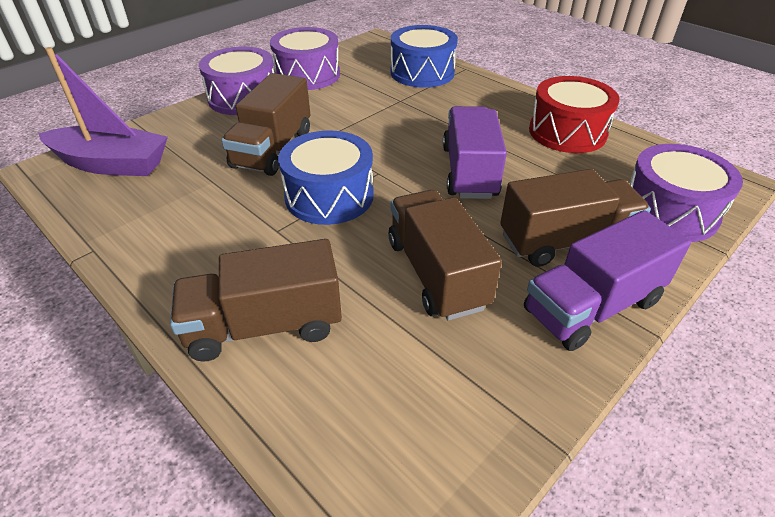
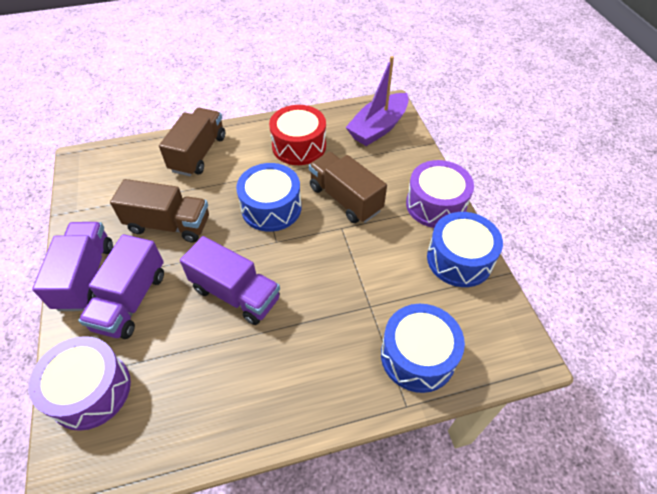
camera: 120 degrees right, 10 degrees up
(307, 75) = (459, 259): purple drum -> blue drum
(565, 241) = (131, 300): brown truck -> purple truck
(567, 132) = (228, 407): red drum -> red drum (299, 146)

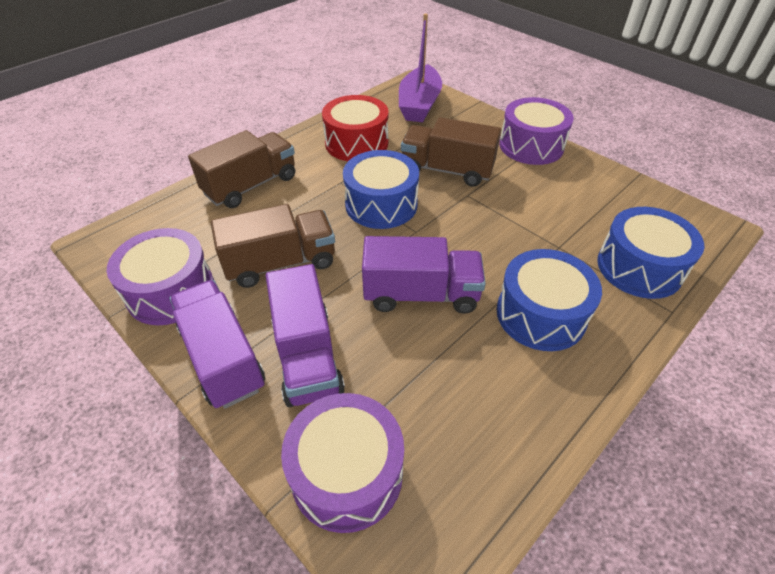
camera: 30 degrees left, 5 degrees down
(93, 214) = (171, 291): none -> purple drum
(198, 153) = (251, 185): brown truck -> brown truck turned 60 degrees clockwise
(459, 259) = (593, 179): blue drum -> blue drum (541, 314)

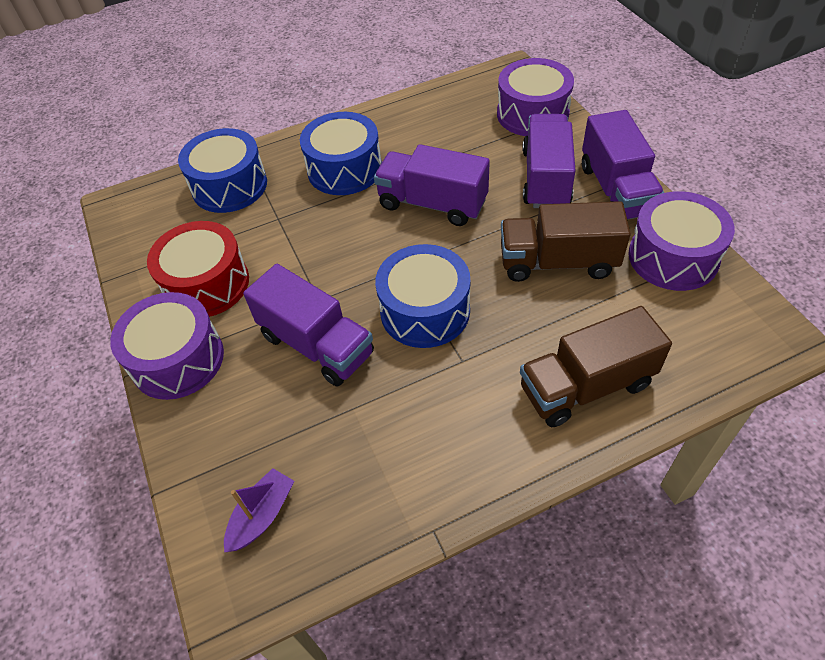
camera: 155 degrees left, 5 degrees up
(356, 143) = (412, 437): red drum -> red drum (207, 284)
(419, 104) = (262, 515): purple boat -> purple boat, size x0.54
(447, 170) = (316, 344): brown truck -> purple truck

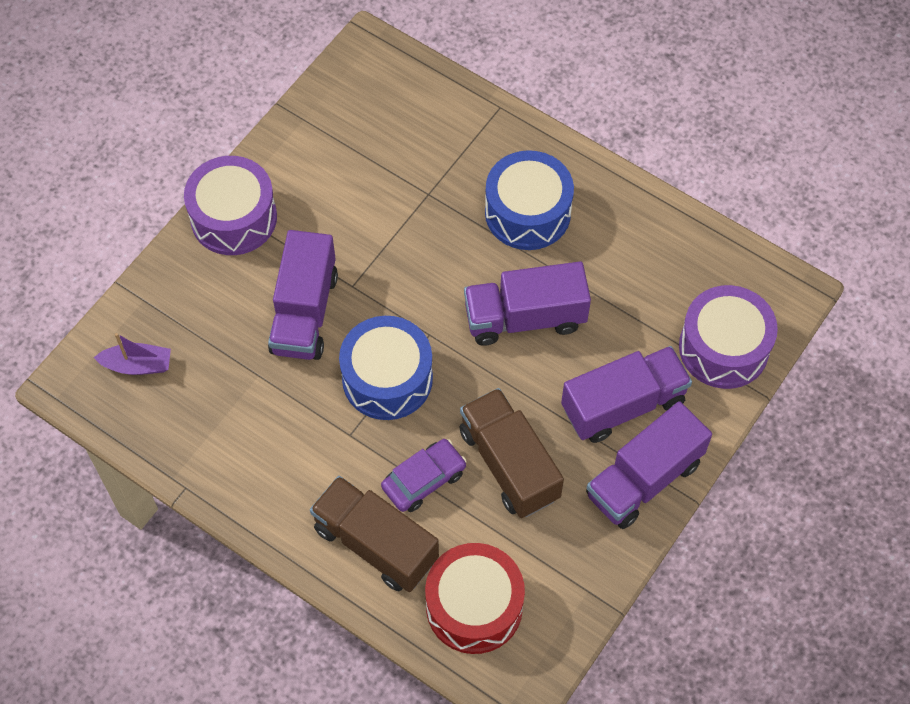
camera: 55 degrees right, 10 degrees up
(207, 284) = (320, 186): red drum -> red drum (474, 606)
(229, 186) = (445, 125): blue drum -> none
(432, 204) = (525, 317): purple truck -> purple truck turned 90 degrees counterclockwise
(540, 324) = (424, 480): none -> purple car
(673, 257) = (574, 565): purple drum -> none

